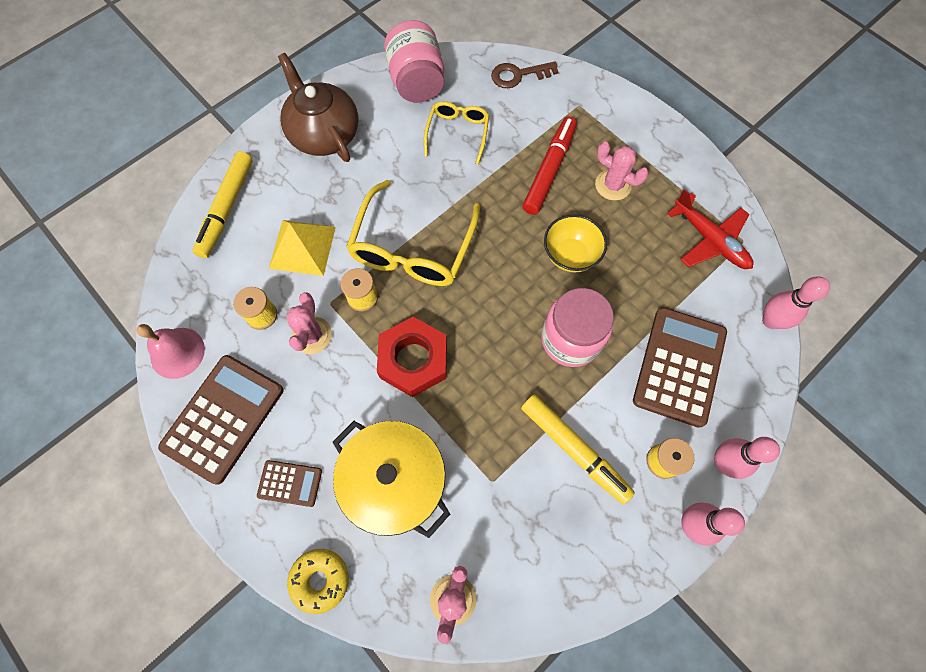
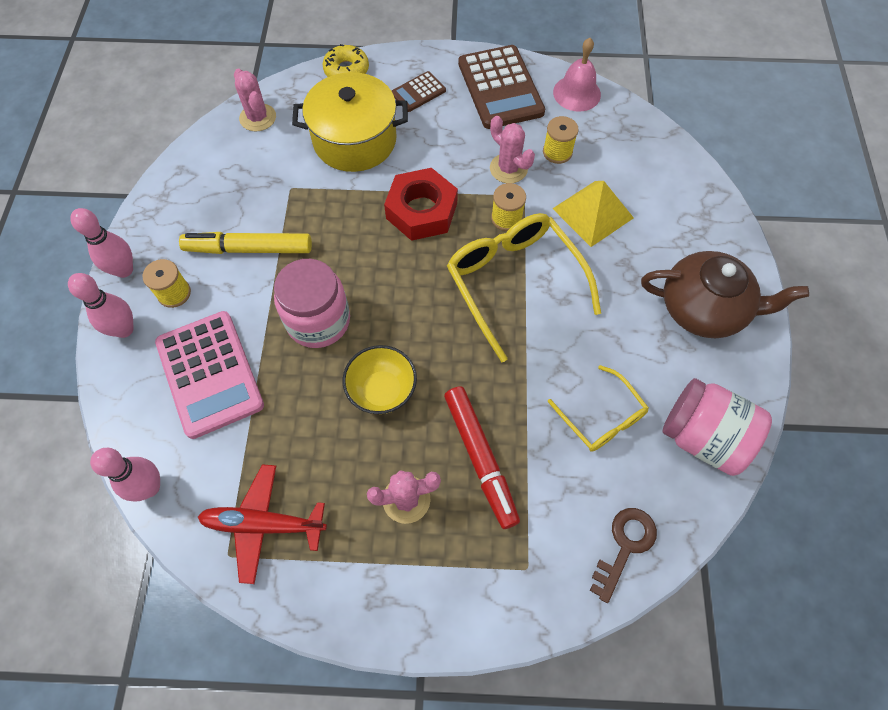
camera: 135 degrees right, 5 degrees down
(227, 208) = (682, 191): yellow marker -> none
(679, 366) = (210, 374): brown calculator -> pink calculator

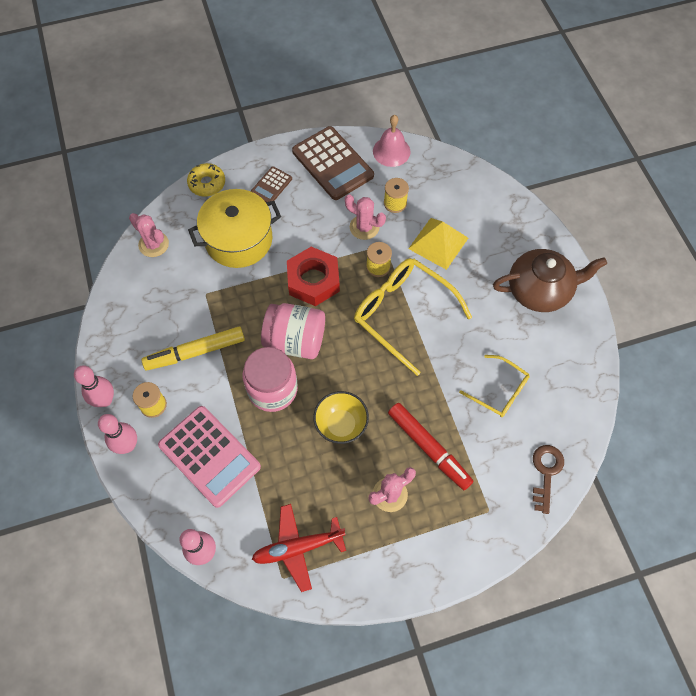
camera: 20 degrees left, 0 degrees up
(702, 437) = (570, 381): pink jar -> pink jar (295, 341)

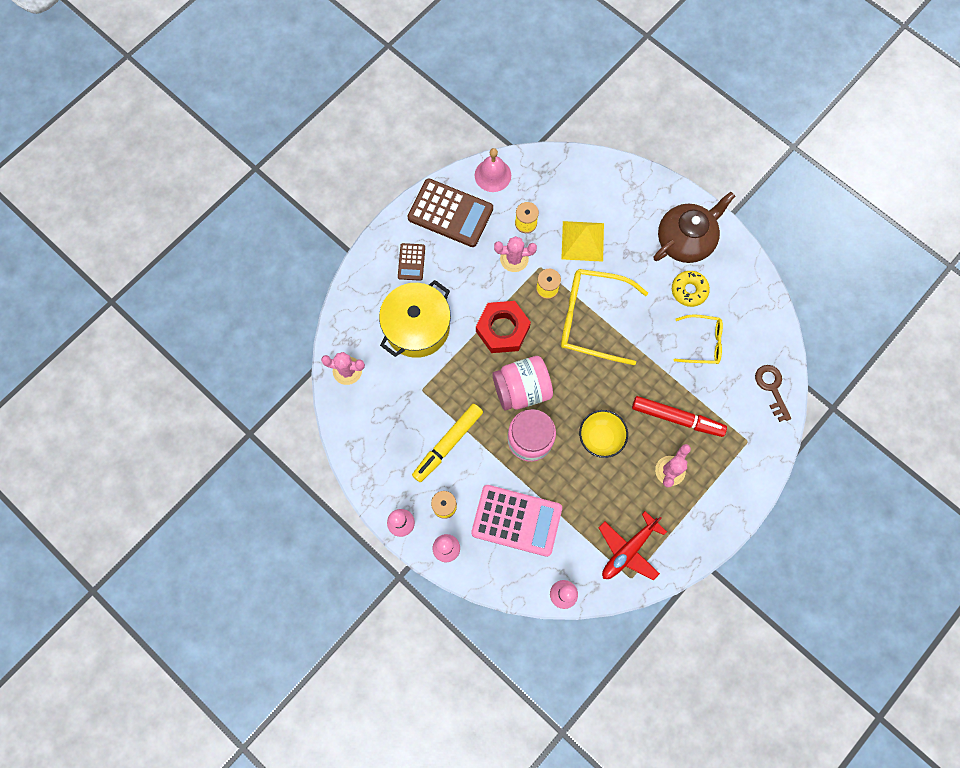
camera: 30 degrees left, 10 degrees up
(207, 183) = (354, 290): yellow donut -> yellow donut (689, 290)

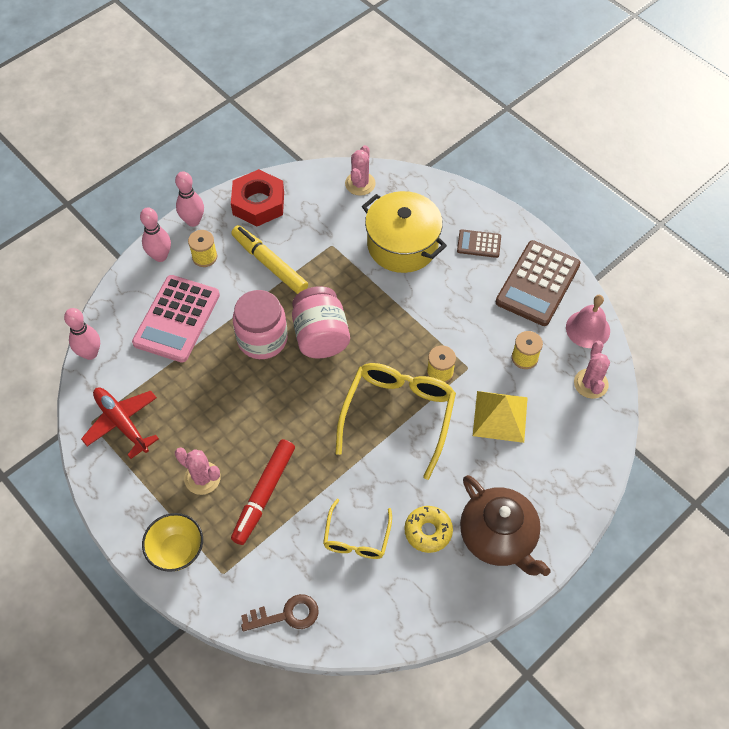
camera: 95 degrees right, 15 degrees down
(502, 329) = (393, 323): red nut -> red nut (258, 203)
(514, 259) = (479, 342): pink cactus -> pink cactus (590, 383)
(600, 437) = (253, 409): yellow bowl -> yellow bowl (176, 550)

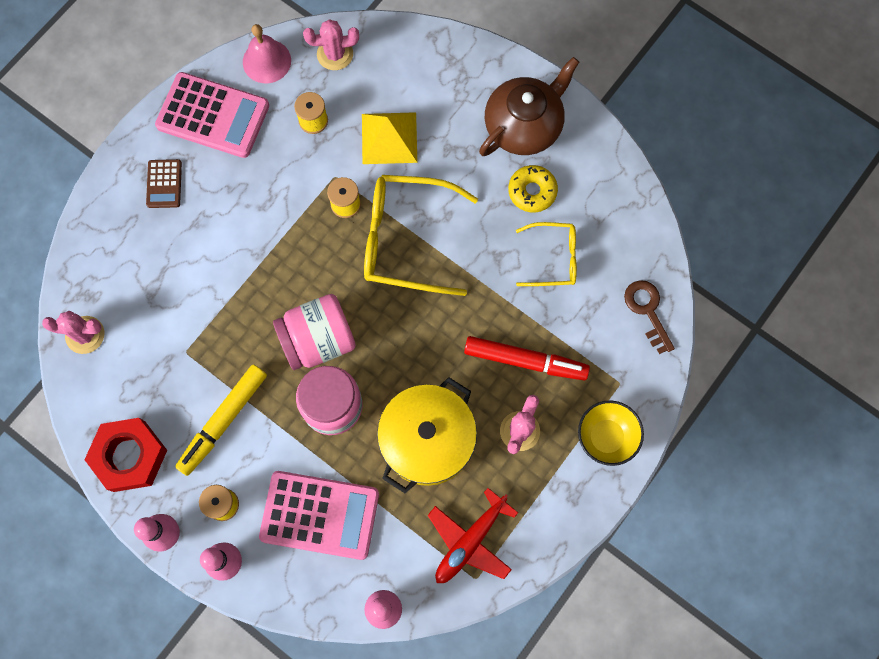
camera: 100 degrees left, 15 degrees up
(402, 245) = (175, 269): yellow pot -> yellow pot (427, 440)
(538, 284) = (213, 115): brown calculator -> pink calculator

